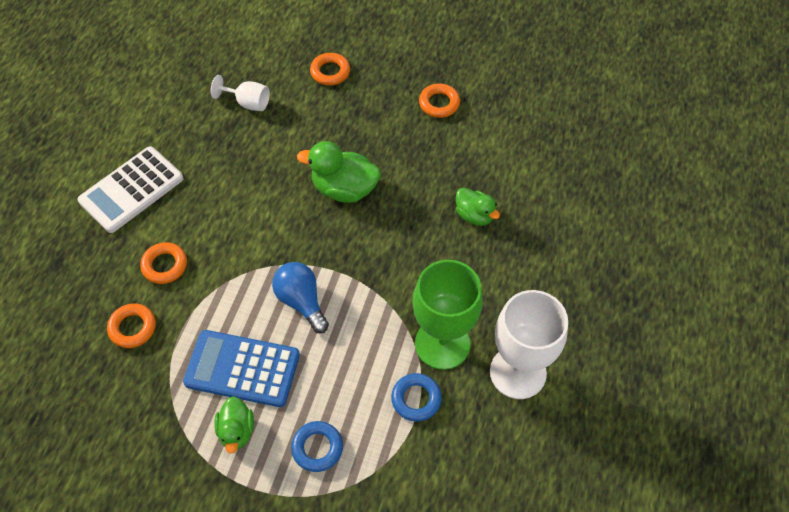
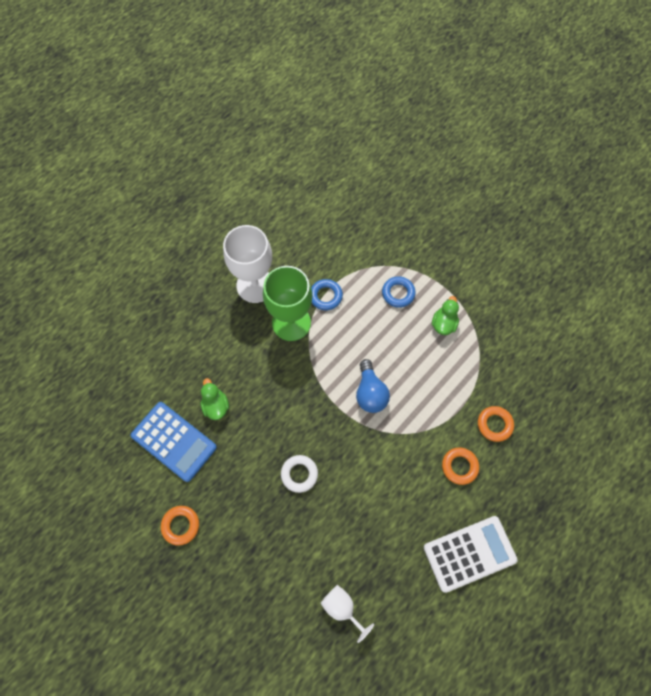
camera: 155 degrees left, 10 degrees up
(242, 369) = (427, 362): blue calculator -> blue calculator (174, 441)
(330, 72) = (254, 610): orange ring -> none
(344, 189) = (299, 474): green duck -> white ring

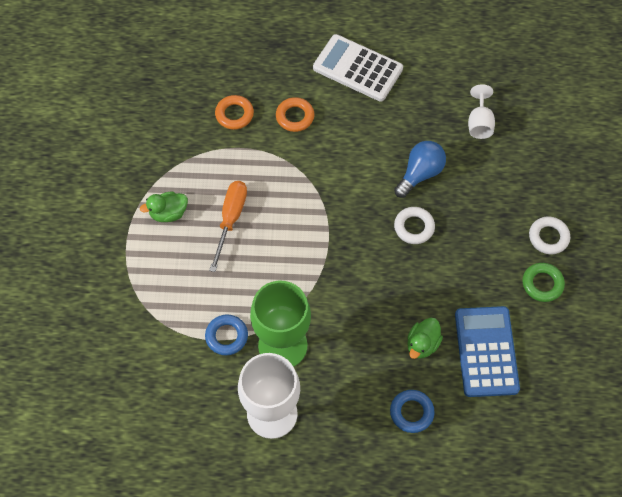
camera: 130 degrees left, 5 degrees down
(180, 525) = (542, 284): orange ring -> green ring
(208, 566) = (548, 237): none -> white ring
(370, 393) = (291, 225): blue light bulb -> blue light bulb (420, 174)
(398, 293) = (168, 273): blue ring -> blue ring (411, 412)
(407, 358) = (230, 219): none -> orange screwdriver

